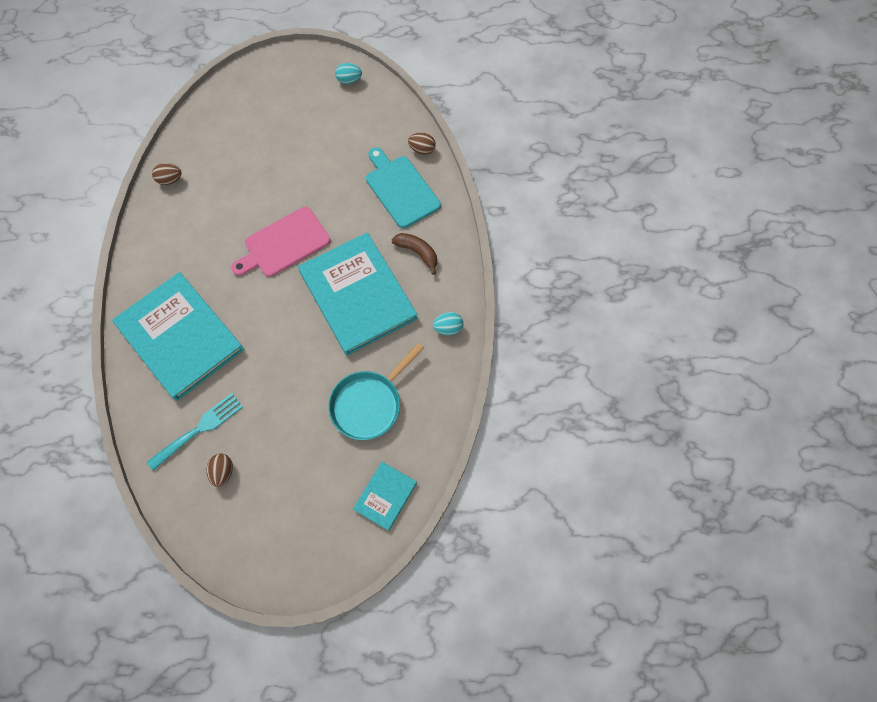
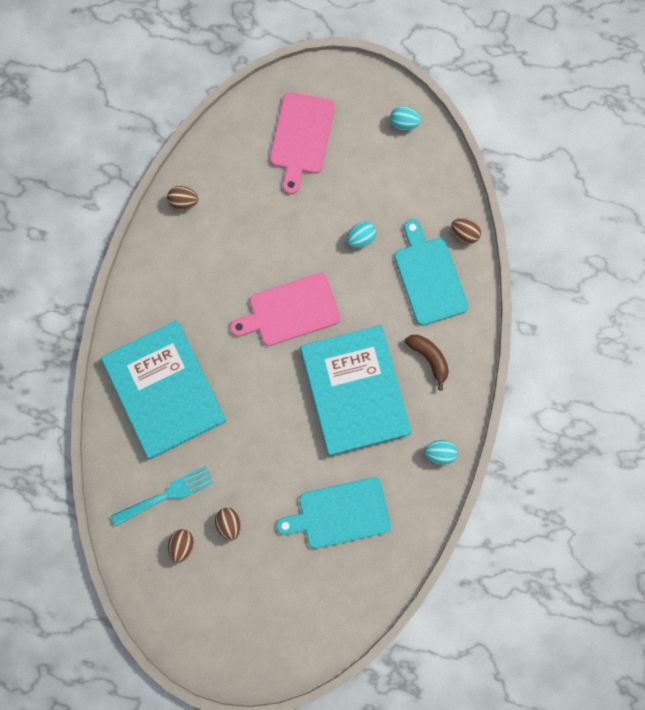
camera: 15 degrees right, 10 degrees up
(264, 109) = (301, 137): none -> pink cutting board
(265, 440) = (229, 524): none -> brown egg
(333, 173) = (361, 238): none -> turquoise egg
(369, 404) = (340, 513): turquoise pan -> turquoise cutting board
(385, 496) = (334, 613): turquoise book -> none

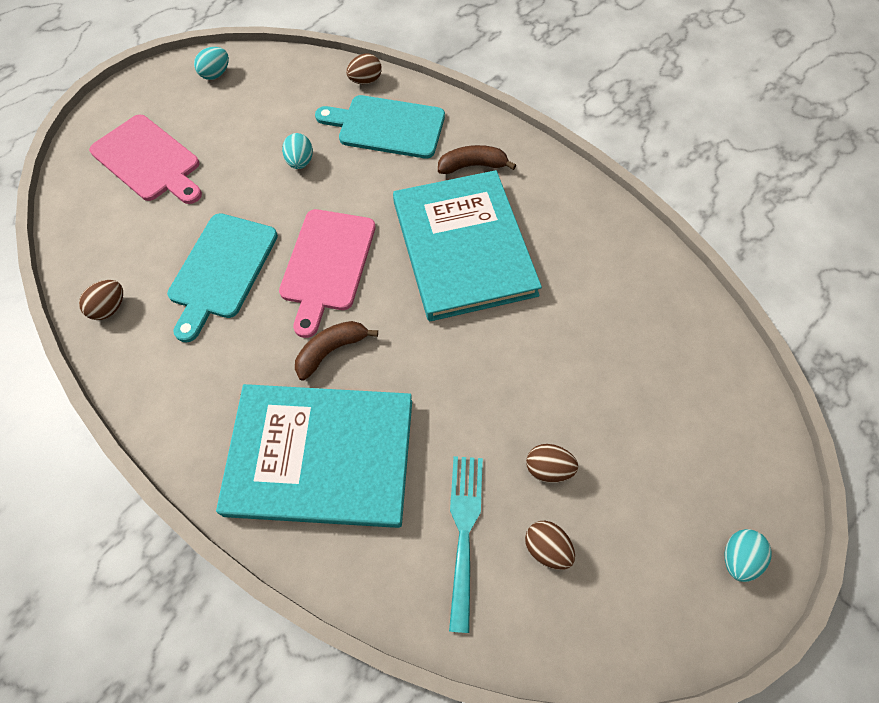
camera: 60 degrees left, 15 degrees down
(231, 353) = (331, 351): none -> brown banana
(340, 513) = (601, 333): turquoise cutting board -> turquoise cutting board (222, 270)
(355, 391) = (463, 247): turquoise book -> turquoise book turned 60 degrees clockwise
(439, 453) = (582, 205): turquoise egg -> turquoise egg (738, 557)

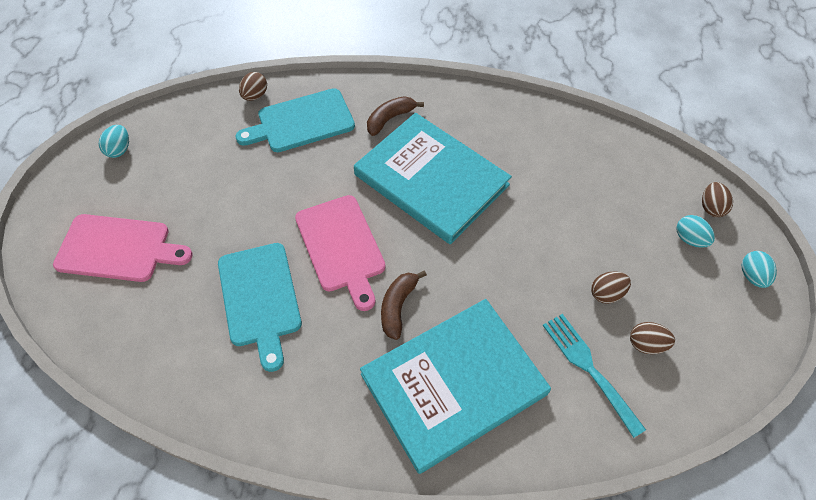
camera: 35 degrees left, 5 degrees down
(110, 308) = (188, 383): brown egg -> brown egg (711, 207)
(300, 162) = (254, 182): turquoise egg -> turquoise egg (689, 239)

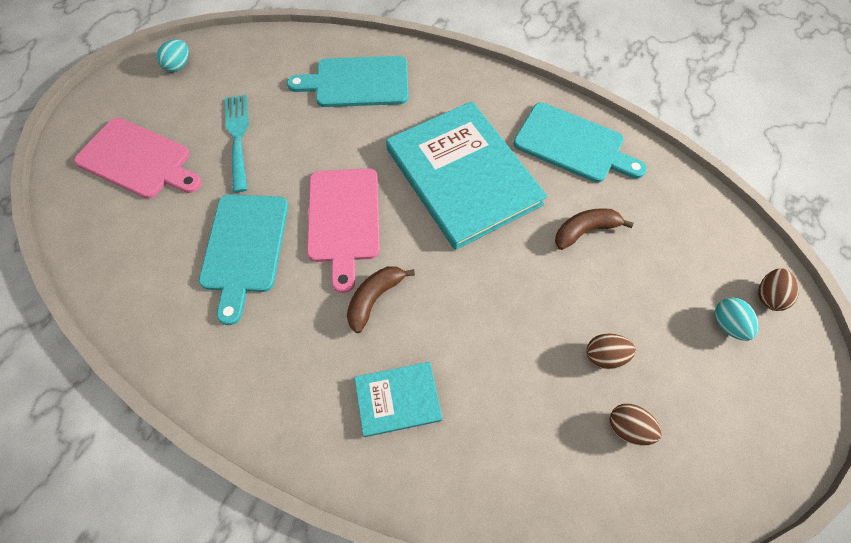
camera: 20 degrees right, 5 degrees up
(255, 95) = (323, 45): brown egg -> none
(390, 119) = (446, 102): brown banana -> brown banana (585, 231)
(453, 384) = (398, 399): turquoise book -> turquoise book, size x0.47
(513, 127) = (573, 144): none -> turquoise cutting board
(589, 369) = (551, 433): turquoise fork -> turquoise fork (238, 138)
(752, 276) = (788, 391): turquoise egg -> none

